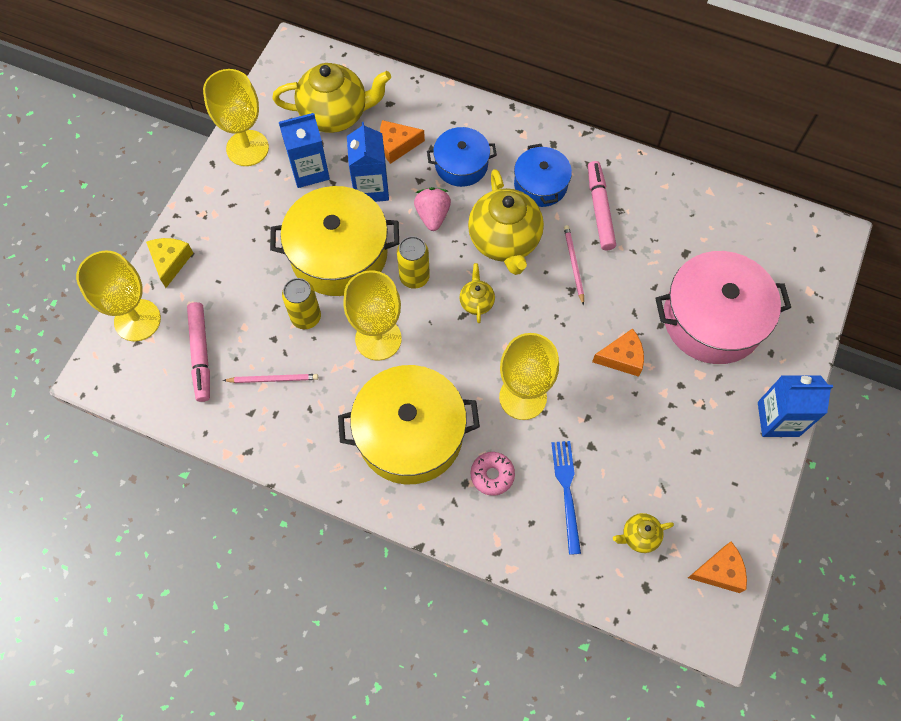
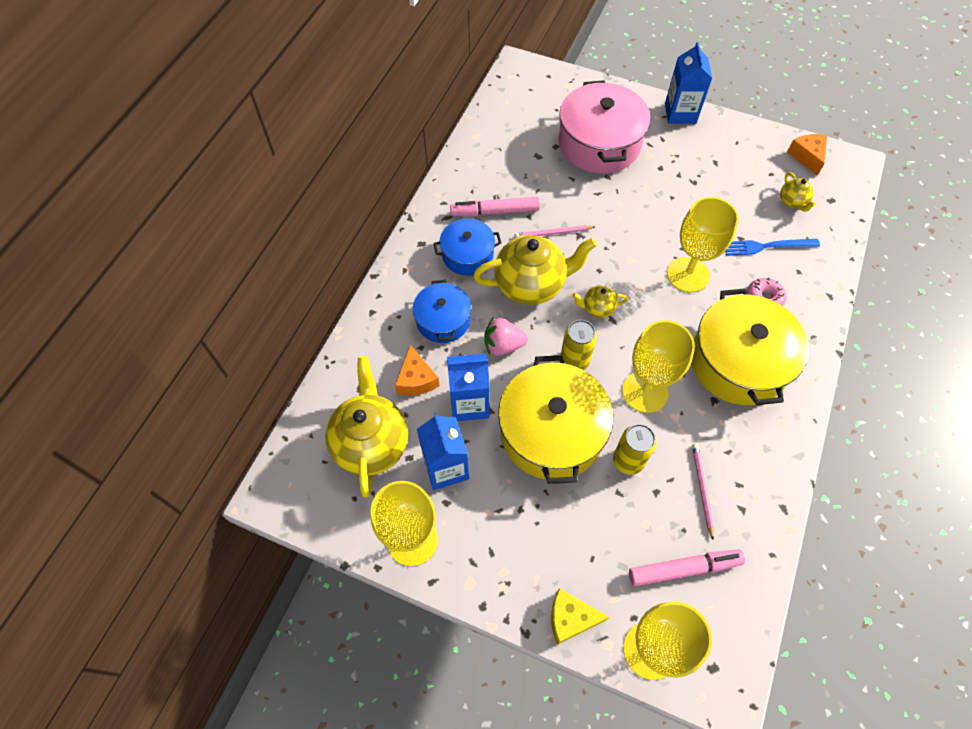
camera: 90 degrees left, 5 degrees down
(622, 358) = (641, 204): orange cheese -> none

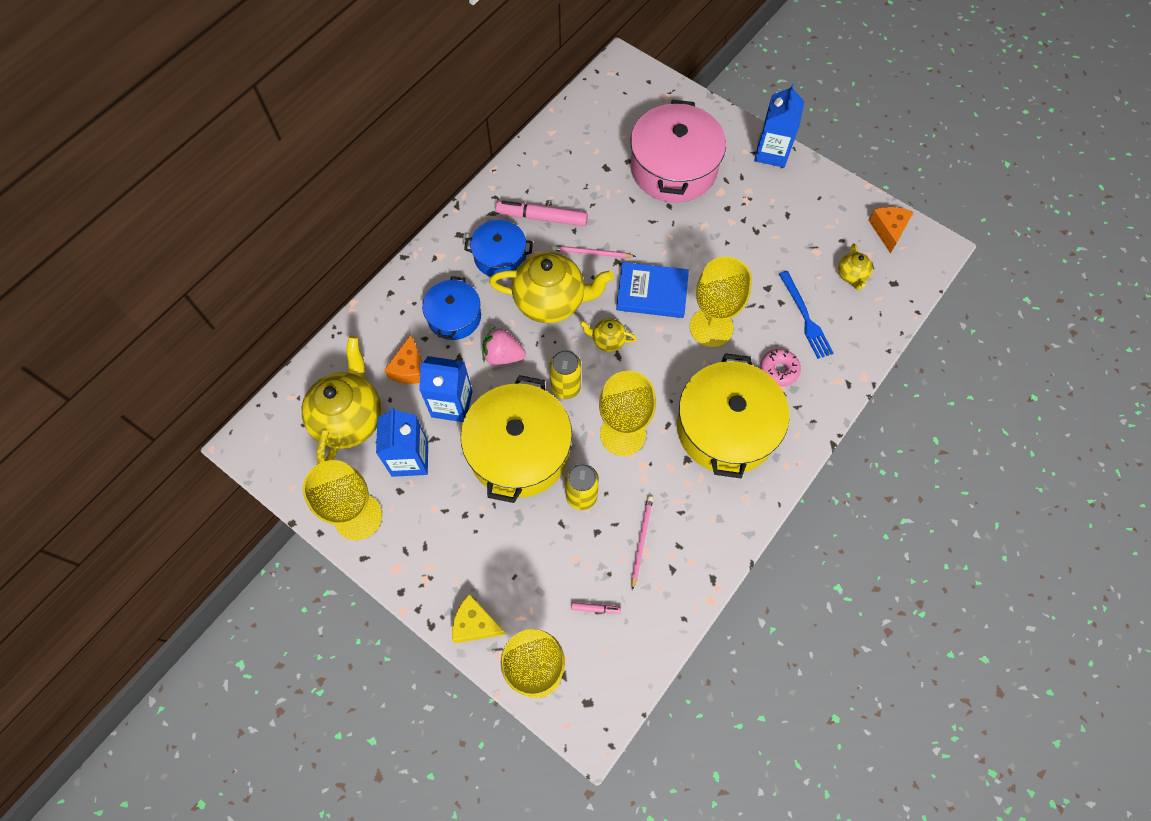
camera: 15 degrees right, 5 degrees up
(622, 256) = (652, 292): none -> blue book
(684, 568) = (595, 608): pink marker -> pink marker, size x0.45
(767, 246) = (805, 317): blue fork -> blue fork turned 120 degrees counterclockwise

